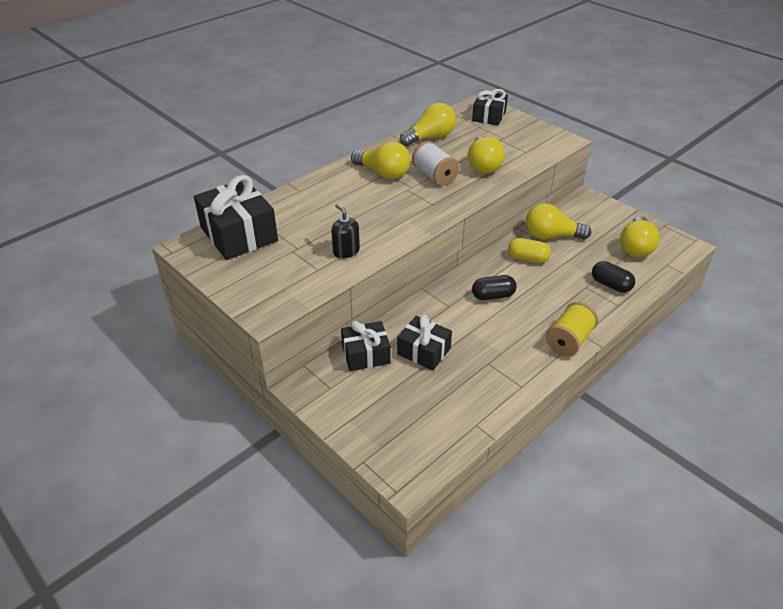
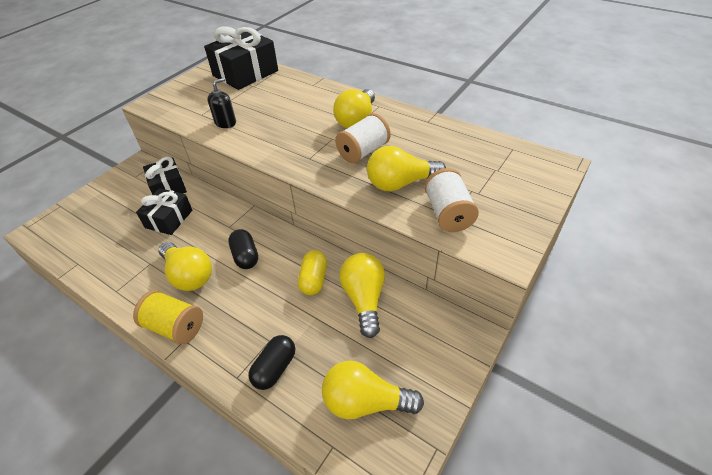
camera: 80 degrees right, 5 degrees up
(430, 137) = (444, 137): yellow light bulb -> yellow light bulb (189, 275)
(489, 116) = (528, 175): black gift -> none
(522, 152) = (448, 213): none -> white spool

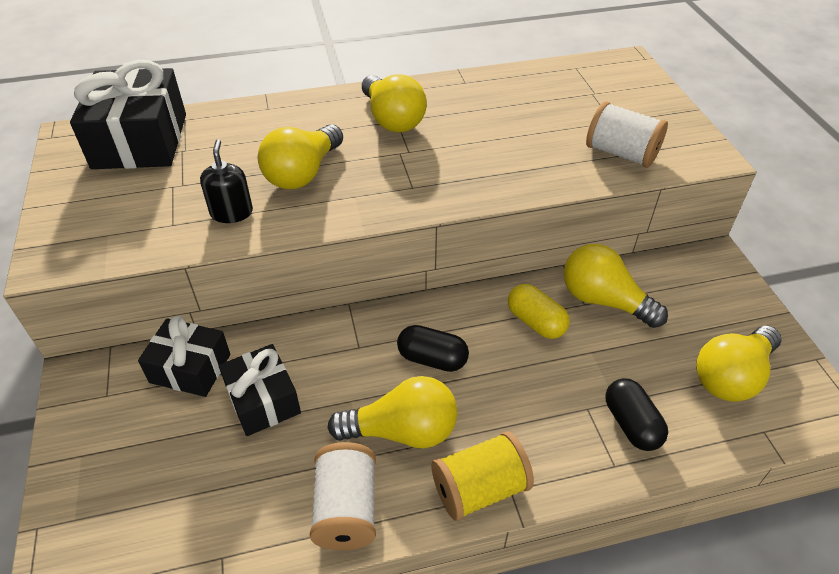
camera: 50 degrees left, 0 degrees up
(363, 151) = (456, 146): white spool -> white spool (346, 509)
(400, 183) = (541, 154): yellow light bulb -> yellow light bulb (303, 173)

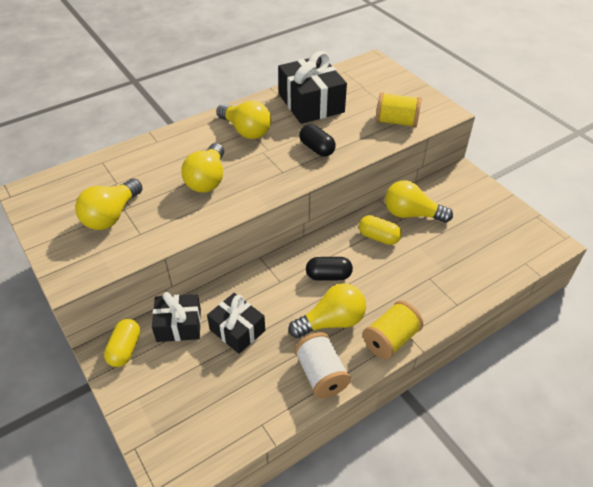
camera: 20 degrees left, 0 degrees up
(105, 380) = (125, 349): none -> yellow capsule
(140, 141) = (80, 184): black gift -> black gift (311, 103)
(231, 212) = (175, 216): black soap dispenser -> none
(621, 153) = (396, 122): white spool -> yellow spool
(631, 424) = (456, 279): black capsule -> black capsule (317, 148)
(731, 376) = (497, 238): yellow light bulb -> yellow light bulb (111, 216)

